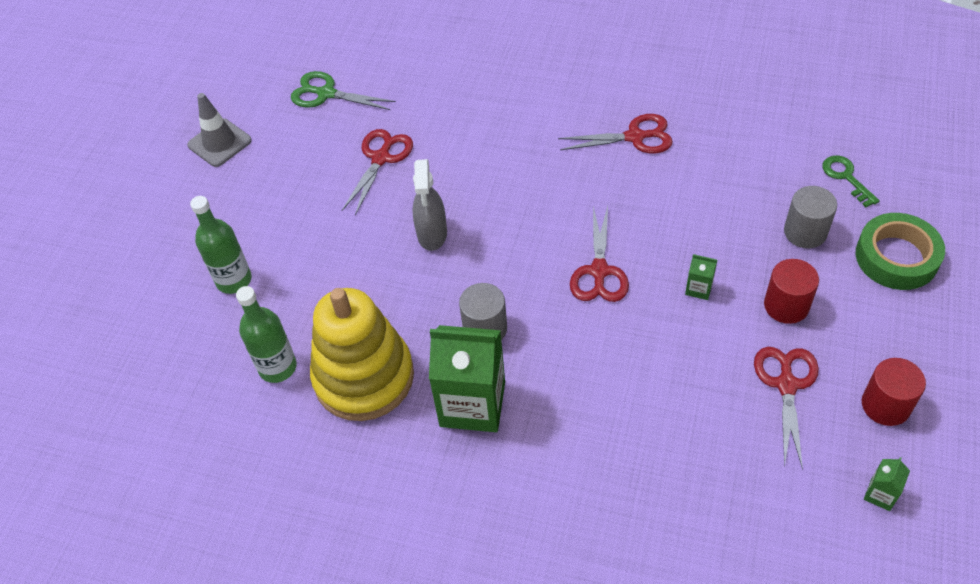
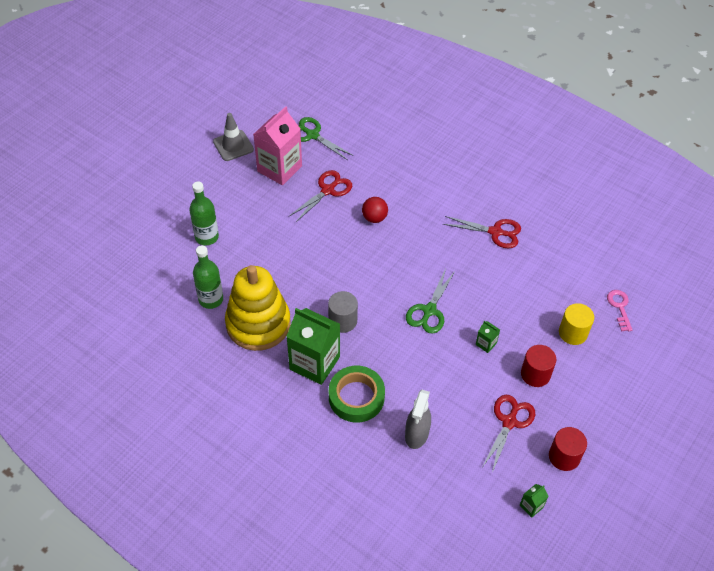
camera: 15 degrees right, 0 degrees up
(299, 152) = (279, 169): none -> pink carton
(432, 234) = (337, 250): grey spray bottle -> grey spray bottle (416, 434)
(463, 173) = (374, 218): none -> red ball
(599, 271) = (429, 311): red scissors -> green scissors
(805, 232) = (573, 333): grey cylinder -> yellow cylinder
(846, 178) = (619, 307): green key -> pink key
(896, 257) = (623, 370): green tape -> green tape (356, 397)

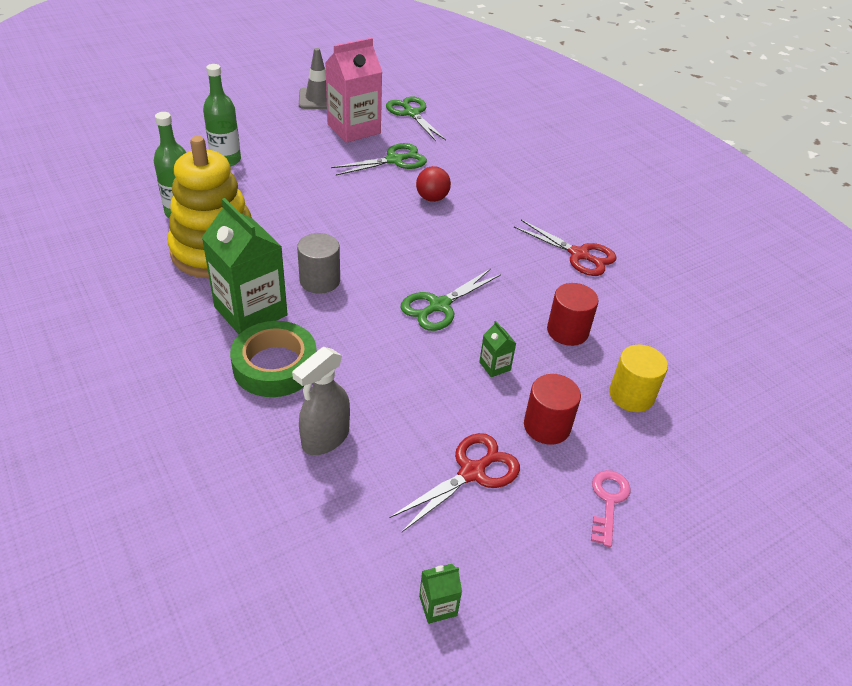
camera: 20 degrees right, 10 degrees down
(328, 190) = (394, 160): red scissors -> green scissors
(564, 456) = (533, 553): red cylinder -> red cylinder (567, 331)
(619, 307) = (719, 388): pink key -> pink key (608, 502)

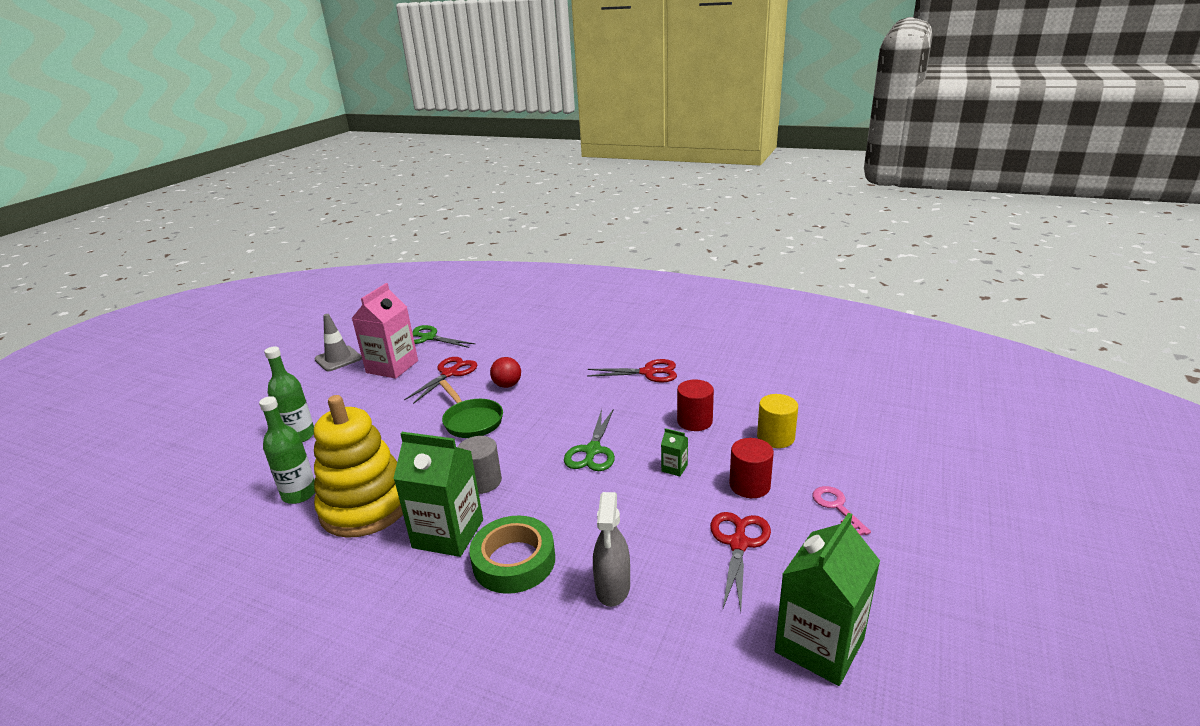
camera: 30 degrees left, 15 degrees down
(367, 218) = (471, 421): none -> green pan
(394, 160) = (450, 373): green scissors -> red scissors
(438, 606) = (819, 645): green carton -> green carton, size x2.38

